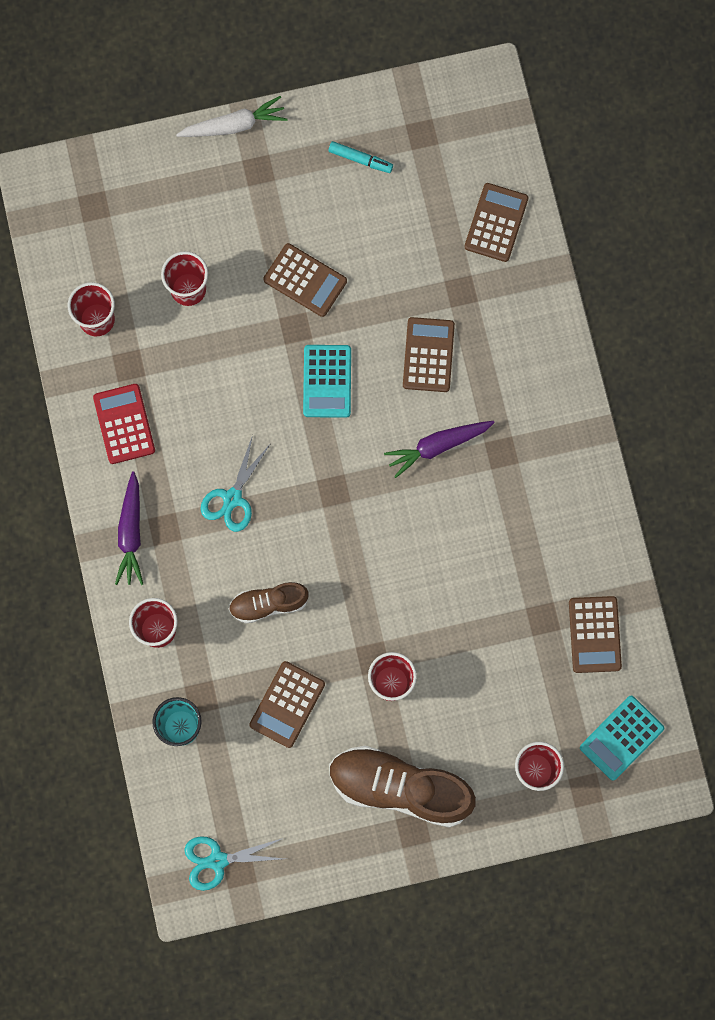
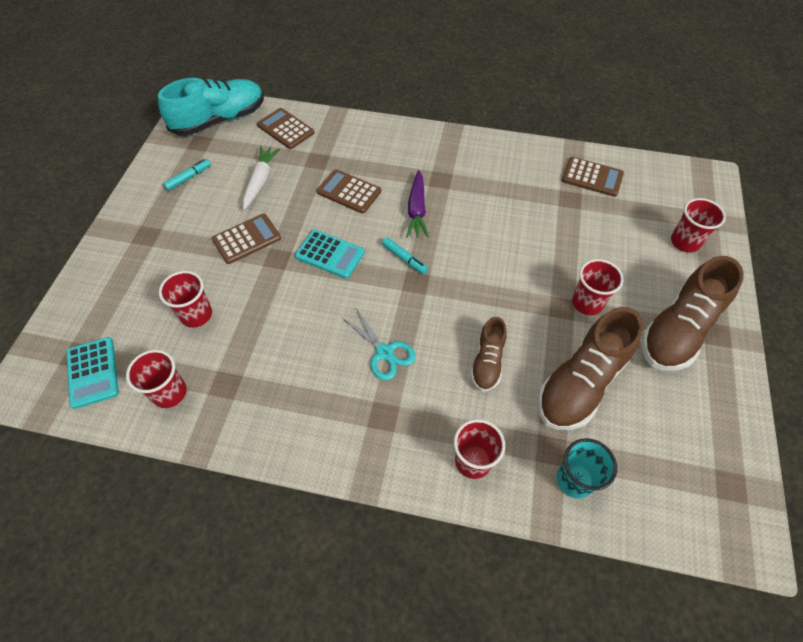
camera: 65 degrees left, 20 degrees down
(124, 424) = (272, 409): red calculator -> none
(131, 533) = (372, 446): purple carrot -> none
(217, 860) = (717, 501): turquoise scissors -> none
(234, 125) = (101, 237): white carrot -> white carrot (260, 181)
(287, 704) = (581, 383): brown calculator -> brown shoe
(359, 464) = (404, 259): none -> turquoise marker
(472, 133) = (220, 120): none -> turquoise shoe
(621, 738) = (672, 189): turquoise calculator -> turquoise calculator (93, 372)

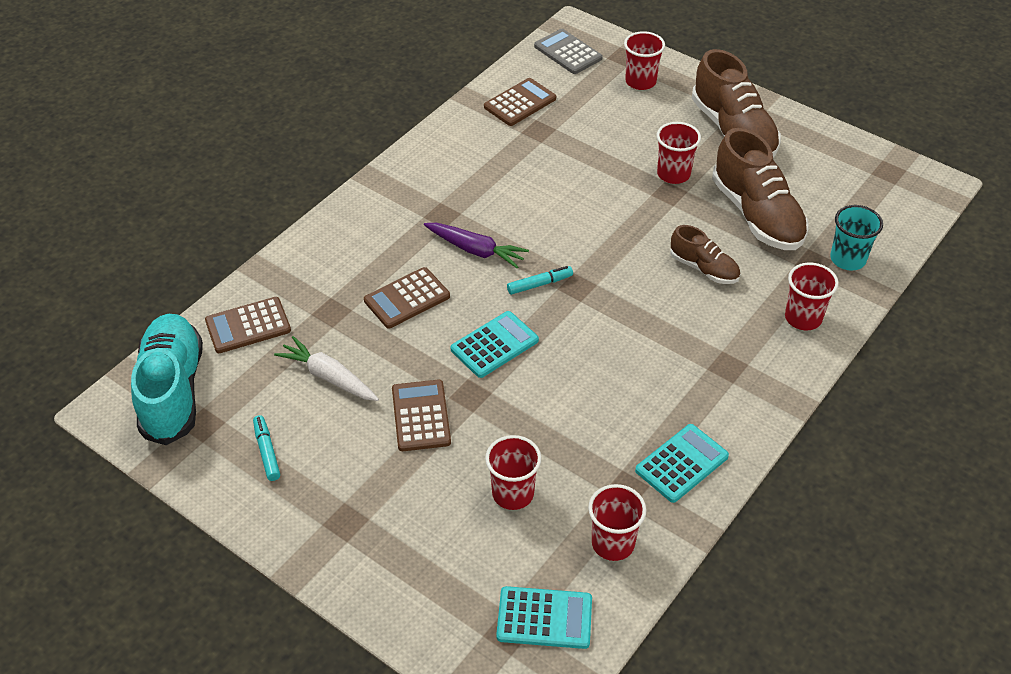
camera: 65 degrees left, 10 degrees down
(263, 415) = (681, 463): none -> turquoise calculator
(384, 352) = (654, 341): turquoise scissors -> none
(677, 184) = (568, 52): none -> grey calculator

